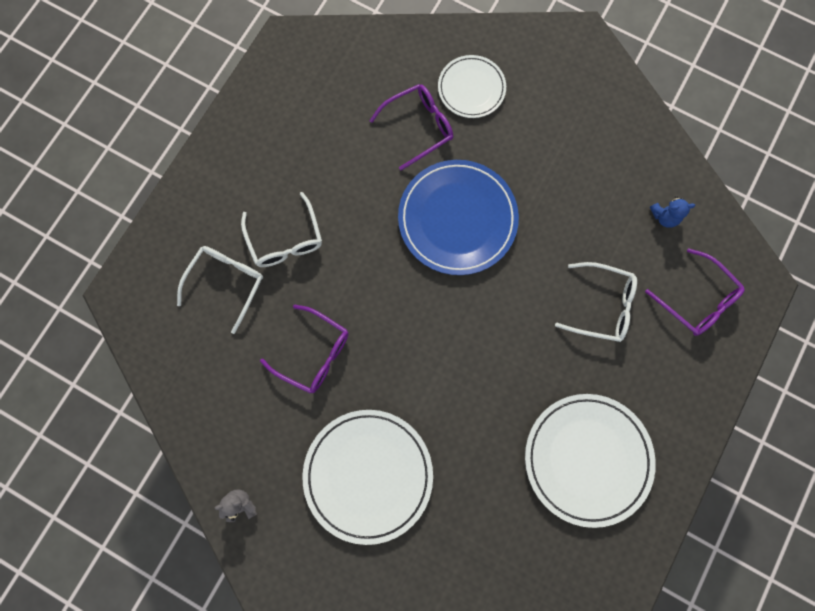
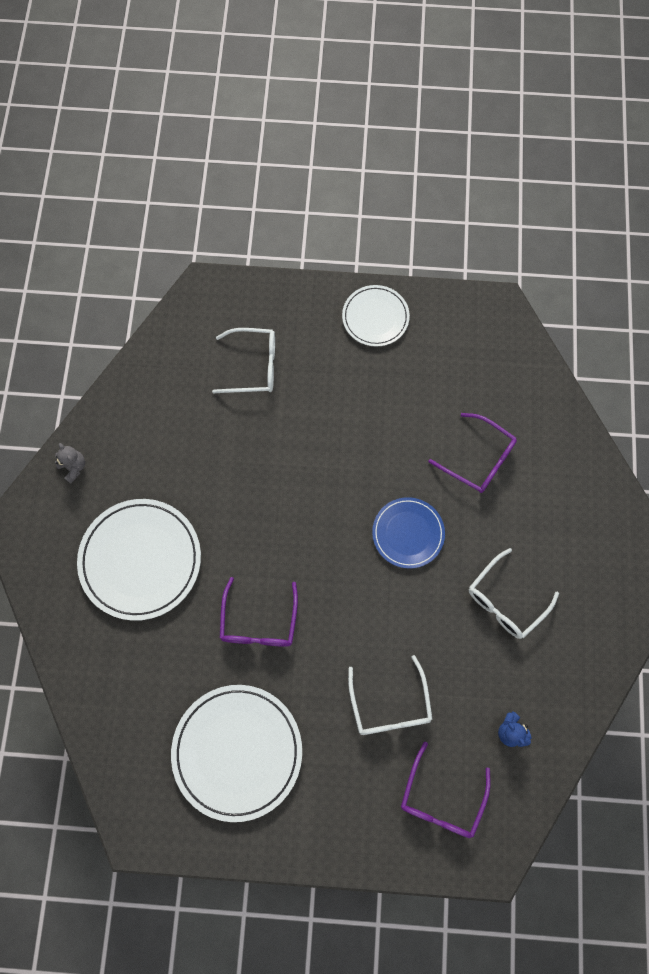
camera: 65 degrees right, 5 degrees down
(285, 239) = (315, 394): white glasses -> white glasses (506, 600)
(313, 353) = (225, 465): purple glasses -> purple glasses (259, 621)
(457, 219) = (408, 533): blue plate -> blue plate, size x0.60
(471, 88) = (543, 489): white plate -> white plate (375, 317)

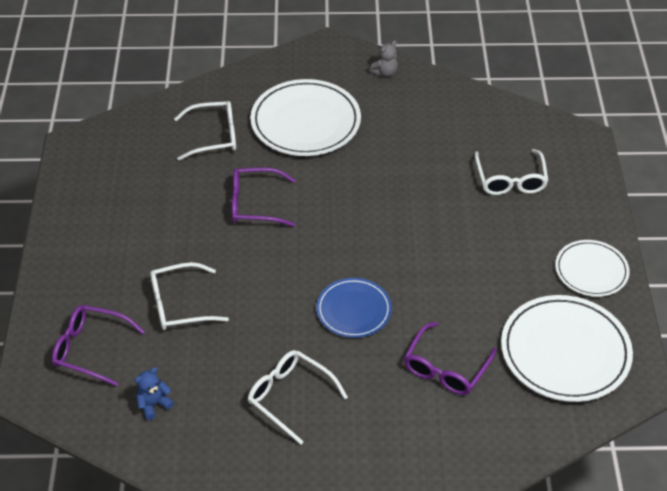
camera: 85 degrees right, 25 degrees down
(149, 664) = (213, 136): none -> white glasses
(237, 751) = (138, 199): white plate -> white plate (565, 352)

